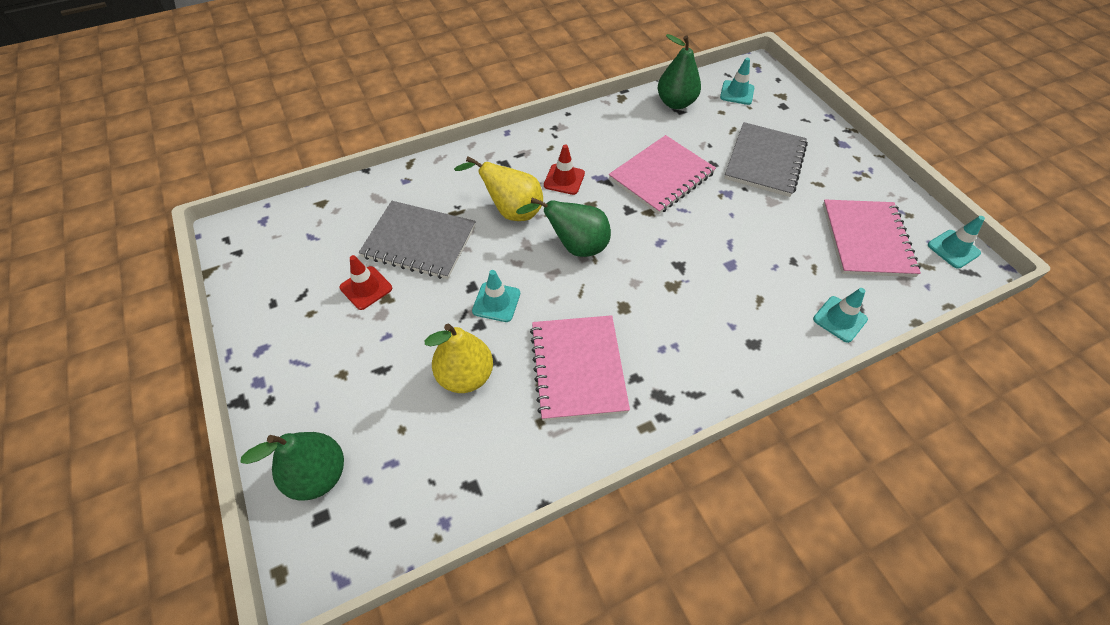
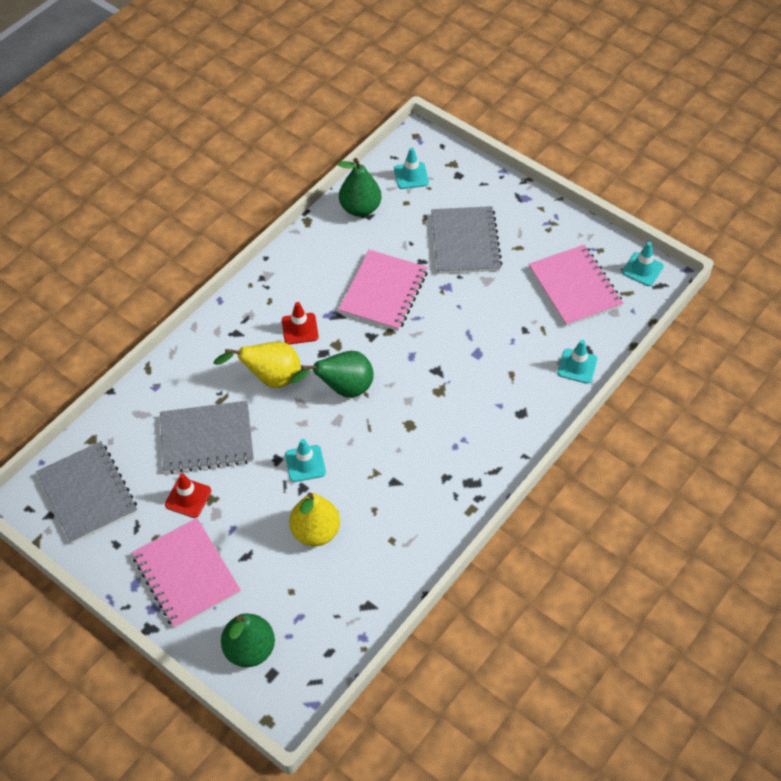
camera: 25 degrees left, 0 degrees up
(283, 247) = (87, 493): none -> grey notebook
(578, 368) = (399, 489): pink notebook -> pink notebook (186, 574)

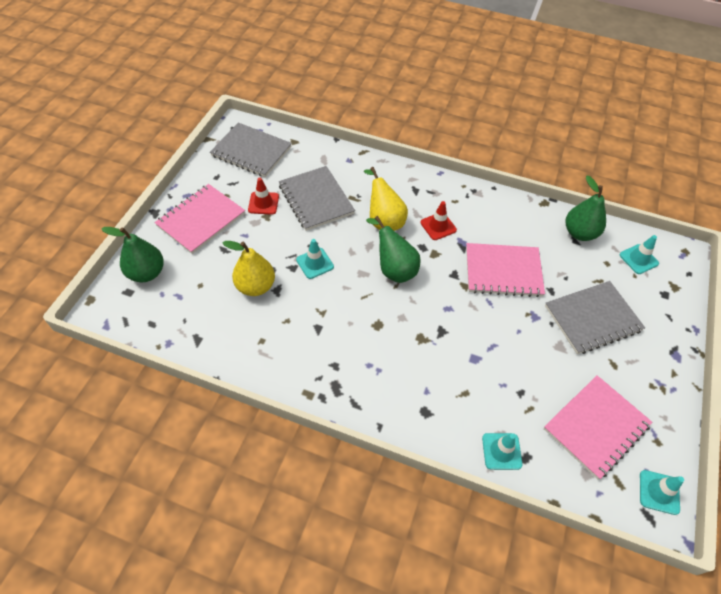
camera: 70 degrees right, 0 degrees up
(87, 493) = (251, 151): grey notebook -> grey notebook turned 75 degrees clockwise

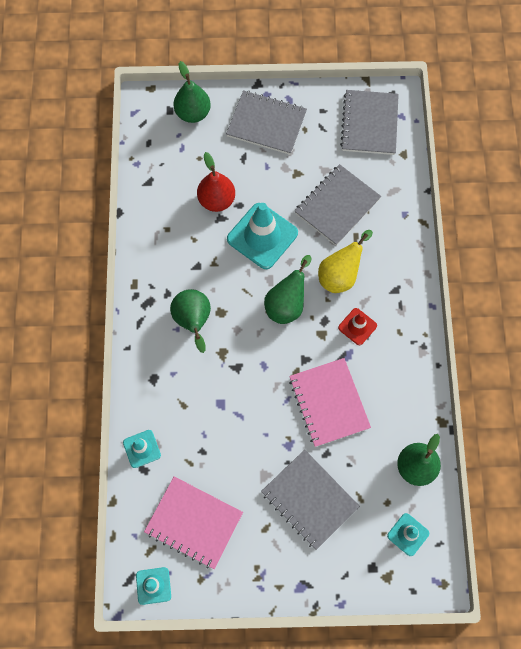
camera: 70 degrees right, 15 degrees up
(201, 220) = (266, 124): pink notebook -> grey notebook
(256, 286) = (217, 200): yellow pear -> red pear
(263, 203) = (310, 164): red traffic cone -> none
(315, 263) = (262, 236): turquoise traffic cone -> turquoise traffic cone, size x1.91
(377, 352) = (193, 321): none -> green pear

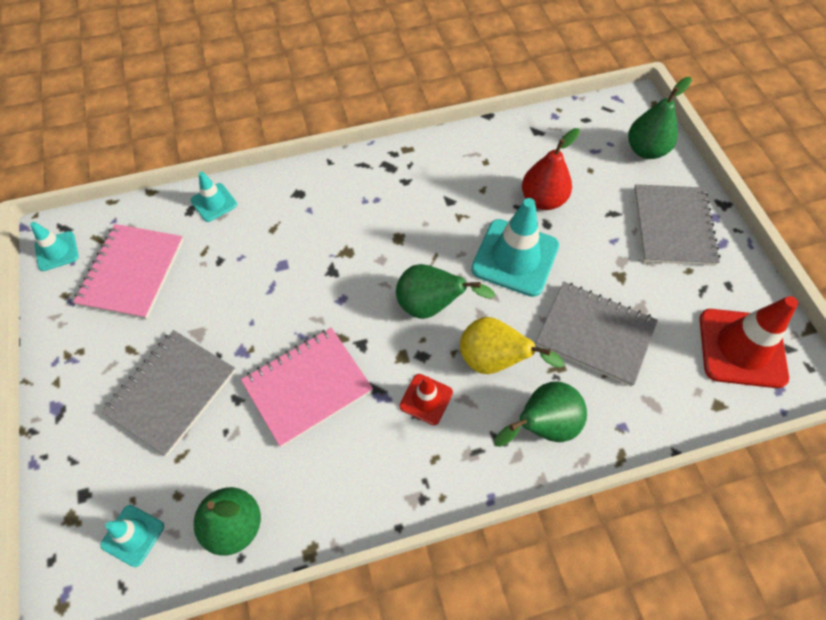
camera: 75 degrees right, 10 degrees down
(193, 321) = (378, 214): green pear -> green pear (542, 426)
(369, 124) = (742, 348): grey notebook -> red traffic cone

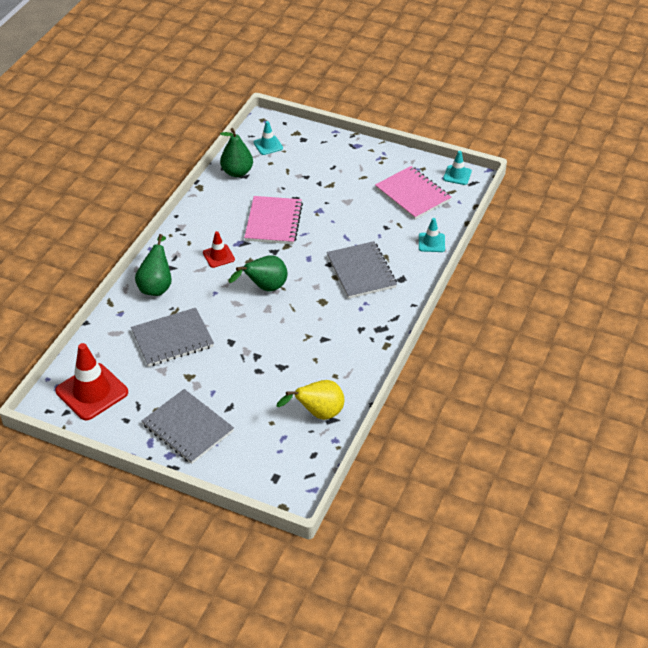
camera: 130 degrees right, 15 degrees down
(171, 392) = (323, 180): grey notebook -> grey notebook (361, 272)
(494, 361) = (207, 291): yellow pear -> yellow pear (318, 414)
(515, 257) = (253, 340): turquoise traffic cone -> none
(543, 200) = (276, 381): red pear -> none
(646, 150) = (253, 465): green pear -> none

